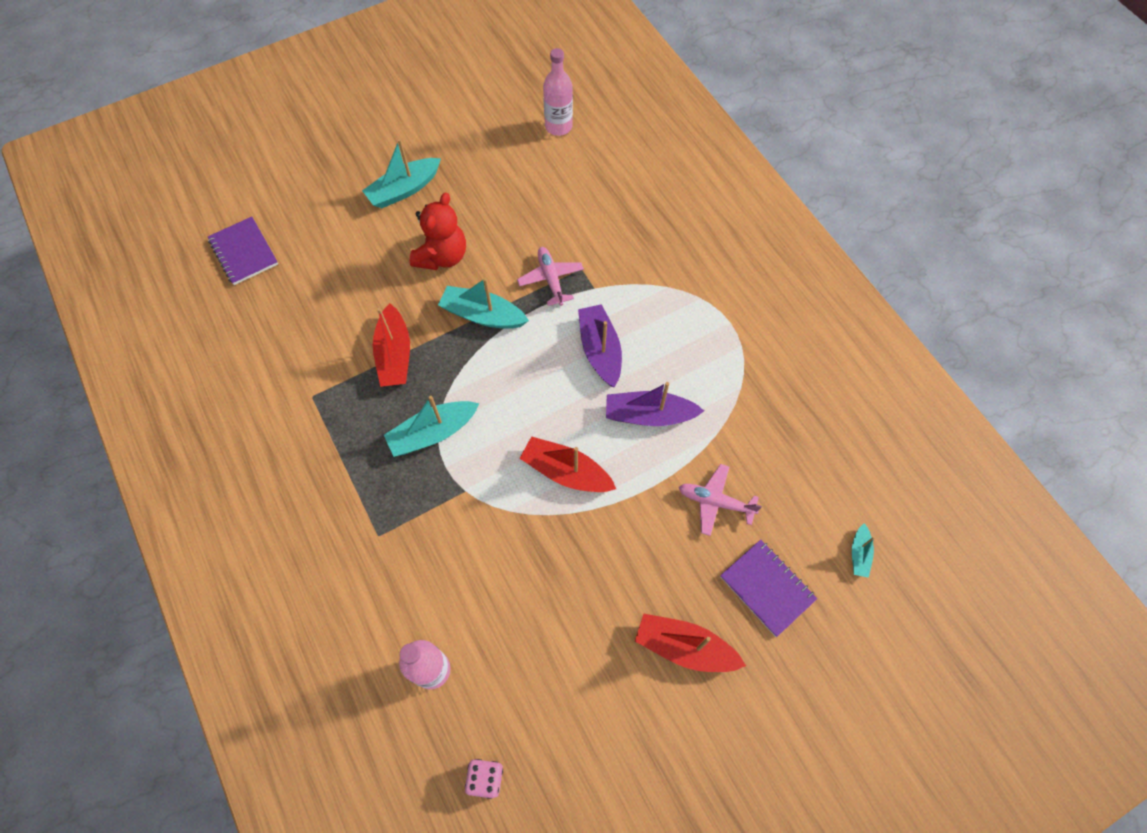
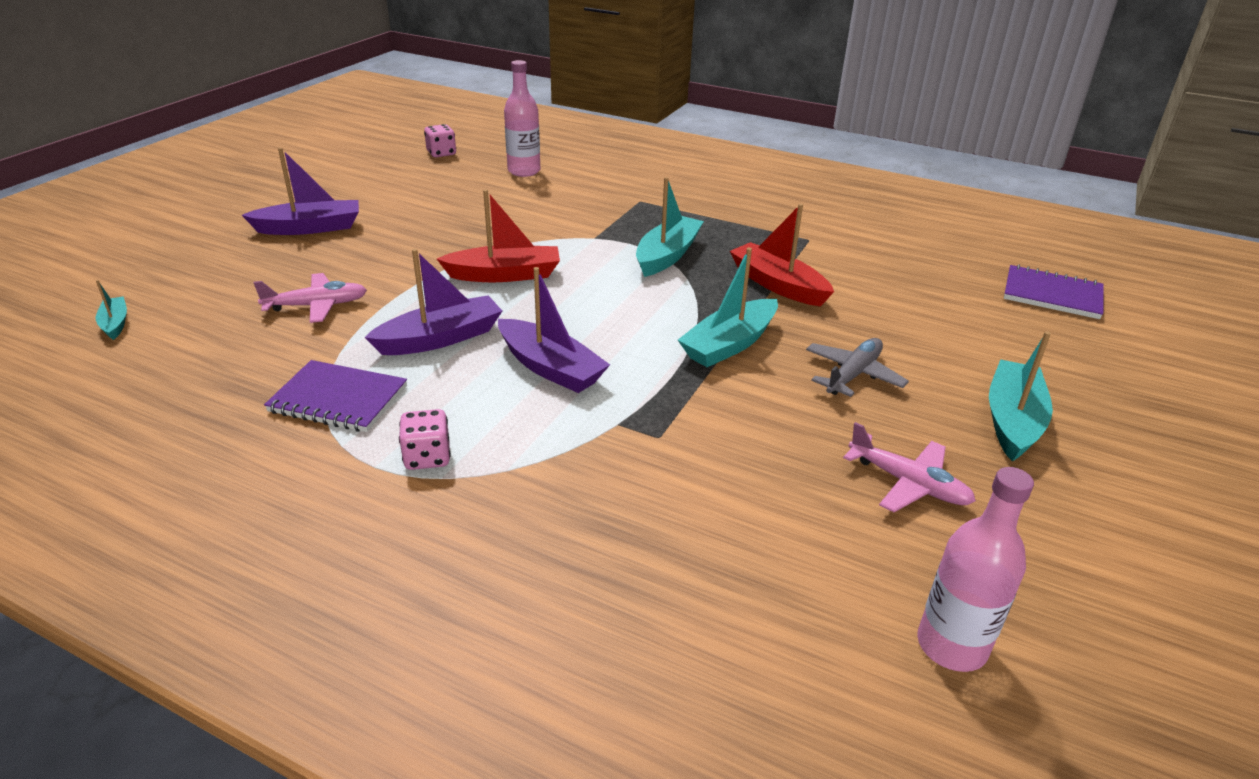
camera: 145 degrees right, 30 degrees down
(442, 256) = (853, 375): red teddy bear -> grey plane
(483, 315) = (729, 344): turquoise boat -> turquoise boat turned 150 degrees clockwise
(551, 279) = (688, 409): pink plane -> pink plane (908, 484)
(684, 647) = (310, 228): red boat -> purple boat
(701, 315) = (427, 457): none -> pink dice
(767, 588) = (232, 275): purple notebook -> purple notebook (338, 399)

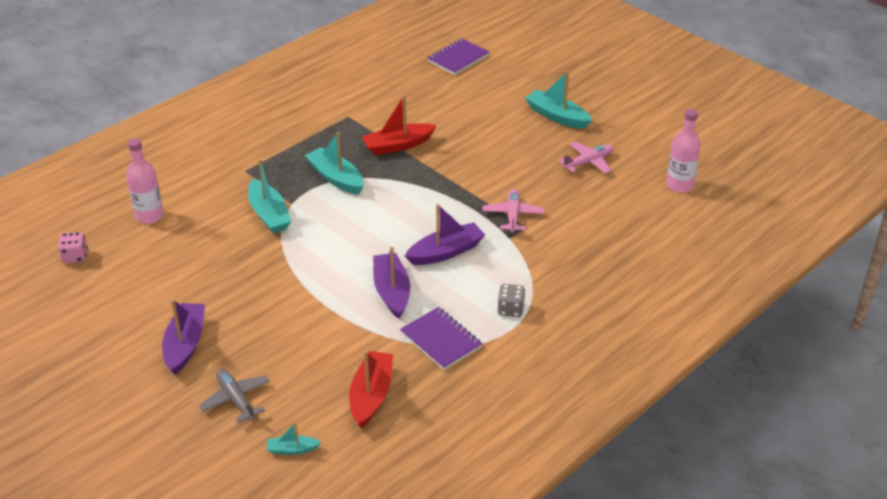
camera: 70 degrees left, 5 degrees up
(317, 306) = (319, 345): pink plane -> pink plane (513, 215)
(338, 399) = (441, 340): purple notebook -> purple notebook turned 75 degrees counterclockwise
(427, 457) = (510, 309): pink dice -> grey dice
(505, 275) = (323, 253): red boat -> red boat (371, 395)
(729, 344) = (453, 181): turquoise boat -> turquoise boat (269, 214)
(853, 375) = (500, 149): grey plane -> grey plane (236, 399)

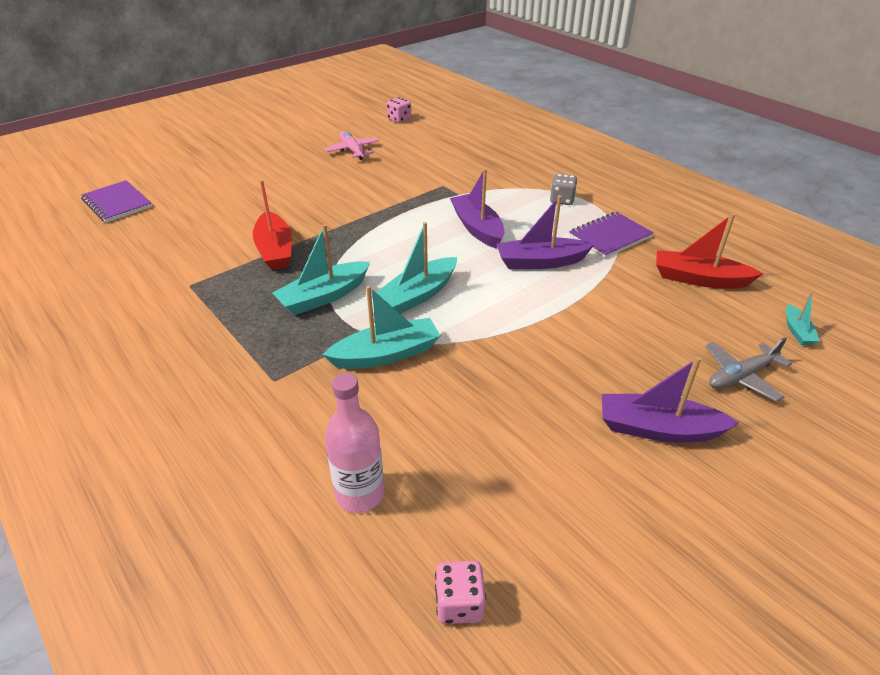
camera: 85 degrees left, 0 degrees up
(513, 215) = (424, 190): pink plane -> none
(557, 116) = (270, 158): turquoise boat -> turquoise boat (418, 295)
(679, 185) = (399, 119): pink bottle -> pink dice

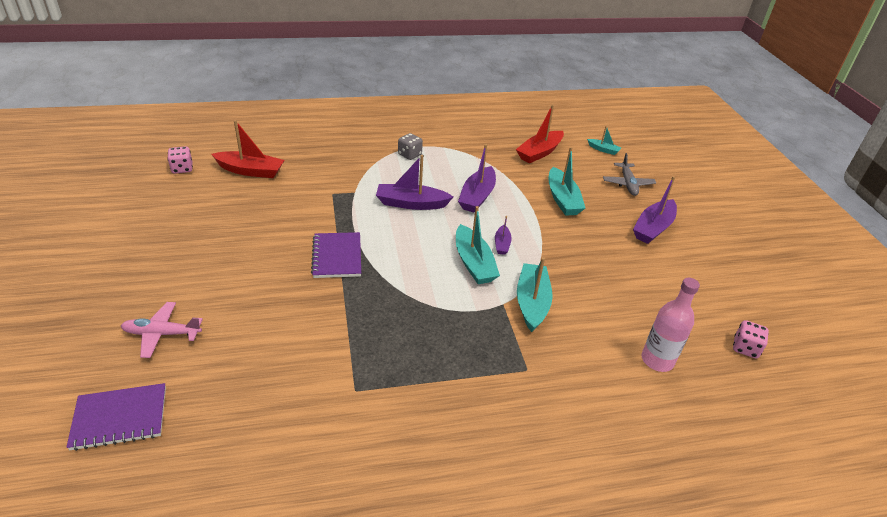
camera: 65 degrees left, 0 degrees up
(275, 250) = (344, 318): red boat -> red boat (250, 171)
(324, 296) = (439, 311): turquoise boat -> turquoise boat (562, 199)
(352, 150) = (210, 215): pink plane -> pink plane (162, 334)
(471, 304) = (502, 244): none -> purple boat
(610, 237) = (471, 159): purple notebook -> purple notebook (337, 256)

